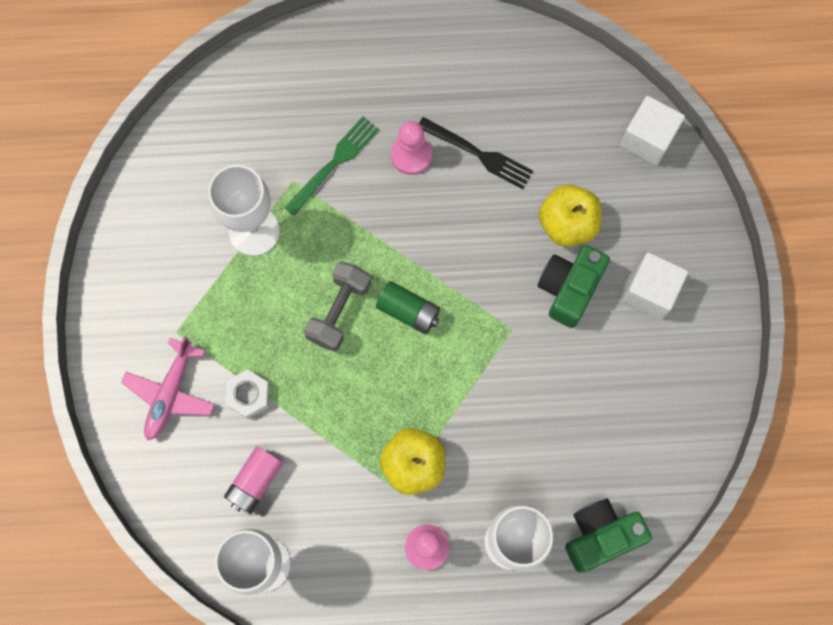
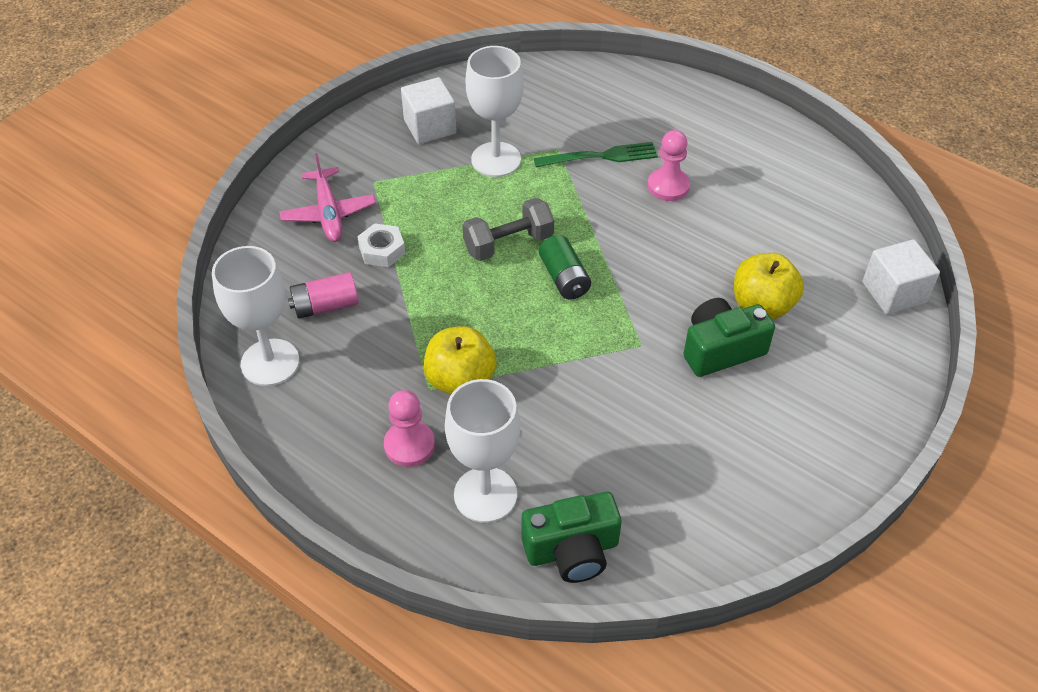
camera: 40 degrees right, 25 degrees down
(170, 392) = (328, 213): pink plane -> pink plane turned 75 degrees counterclockwise
(479, 154) = (726, 217): black fork -> none
(600, 536) = (572, 550): green camera -> green camera turned 150 degrees clockwise
(650, 292) = (797, 399): white cube -> white cube (430, 127)

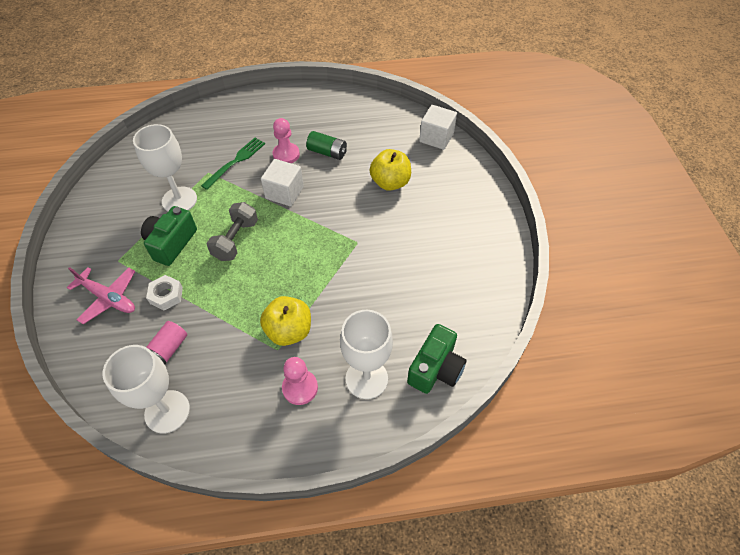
camera: 45 degrees left, 5 degrees up
(430, 127) = (119, 207): white cube -> white cube (284, 192)
(564, 278) = (284, 237): green battery -> green battery (327, 152)
(721, 349) = (395, 217): green camera -> green camera (171, 243)

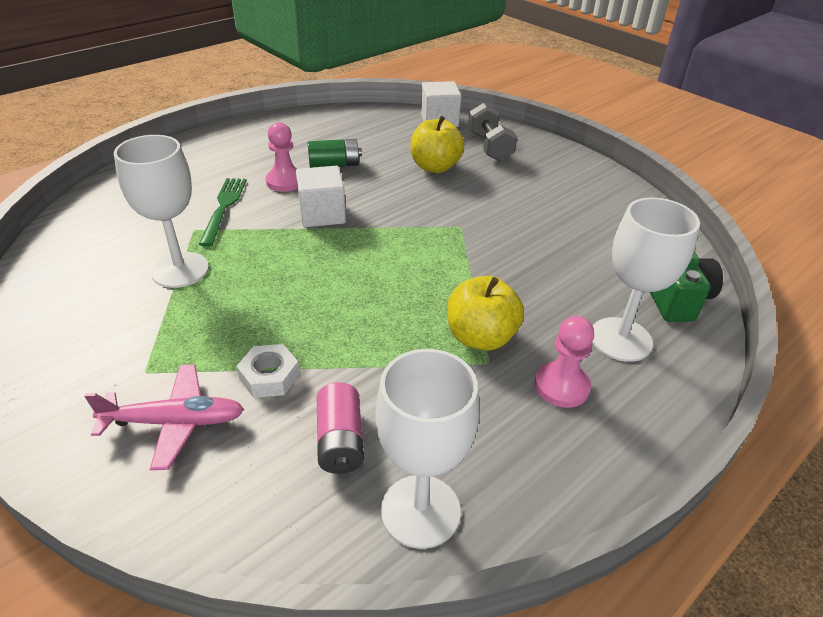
camera: 35 degrees left, 15 degrees down
(171, 243) = (216, 318): green camera -> none
(235, 240) = (308, 279): grey dumbbell -> grey dumbbell (489, 147)

